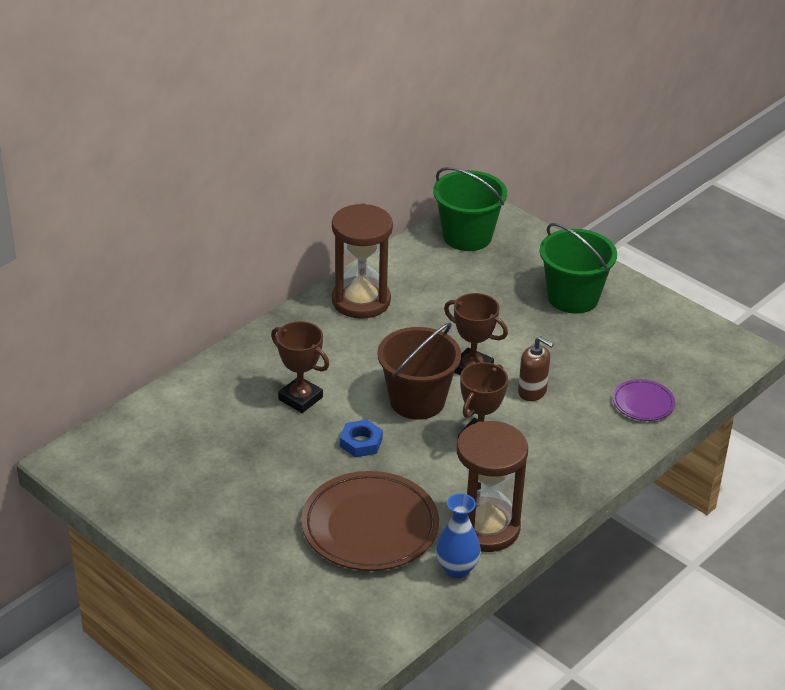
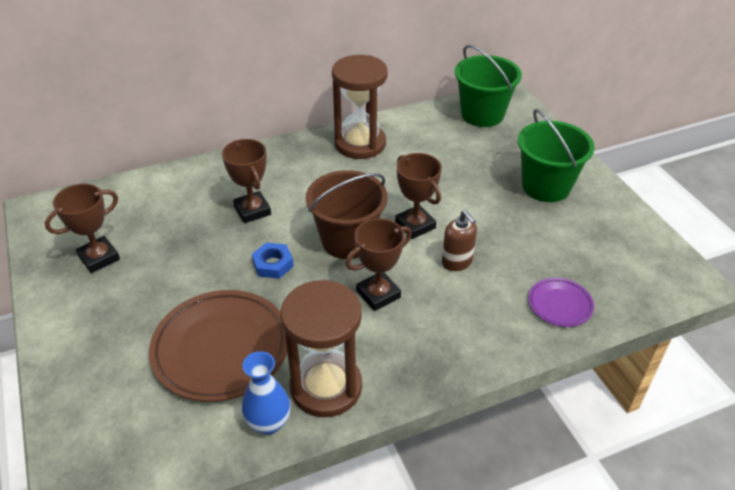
camera: 25 degrees right, 5 degrees up
(180, 486) = (99, 258): none -> brown trophy

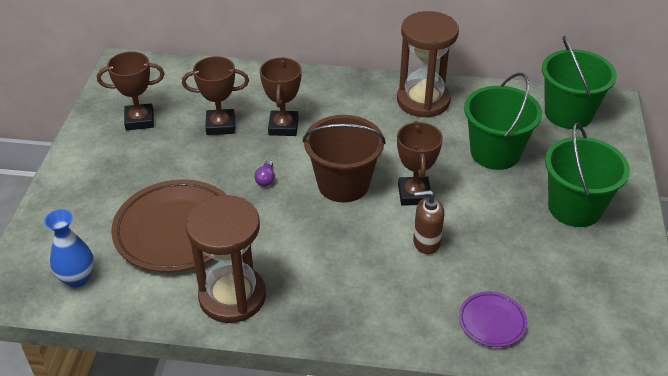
camera: 30 degrees right, 0 degrees up
(269, 423) = (169, 303): blue vase -> blue vase (77, 278)
(273, 264) = (266, 179): blue nut -> purple light bulb
(378, 294) = (333, 241): brown trophy -> brown trophy (220, 125)
(452, 165) = (495, 153): none -> green bucket
(457, 262) = (426, 242): brown soap dispenser -> brown soap dispenser turned 90 degrees clockwise

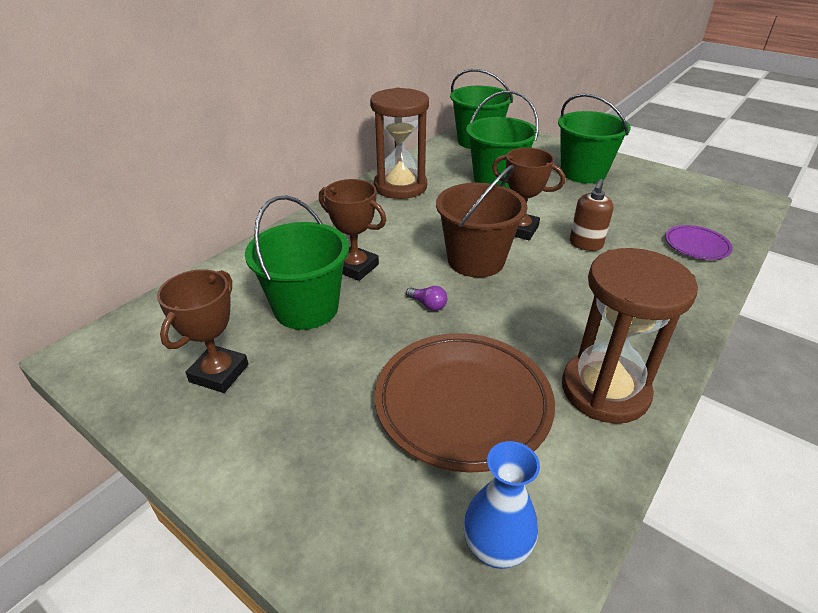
camera: 60 degrees left, 5 degrees down
(220, 125) = (306, 308): brown trophy -> green bucket

